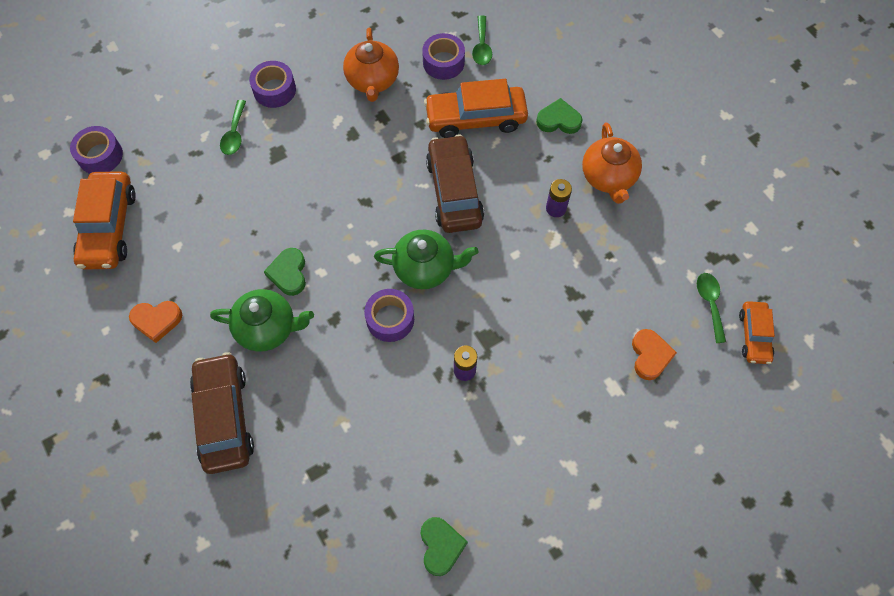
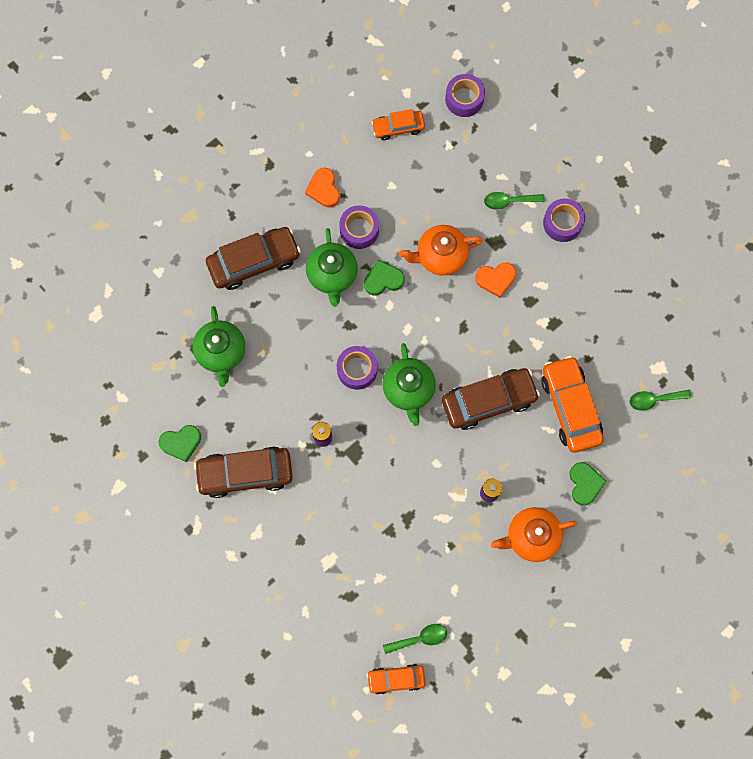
camera: 80 degrees right, 10 degrees up
(108, 227) = (398, 127): orange car -> orange car, size x0.58
(332, 476) = (221, 352): none -> green teapot
(372, 80) = (592, 307): orange teapot -> orange teapot (440, 256)
(443, 62) = (627, 367): purple tape -> purple tape (359, 230)
(493, 469) = (245, 473): none -> brown car
(650, 355) = (362, 589): orange heart -> orange heart (495, 279)

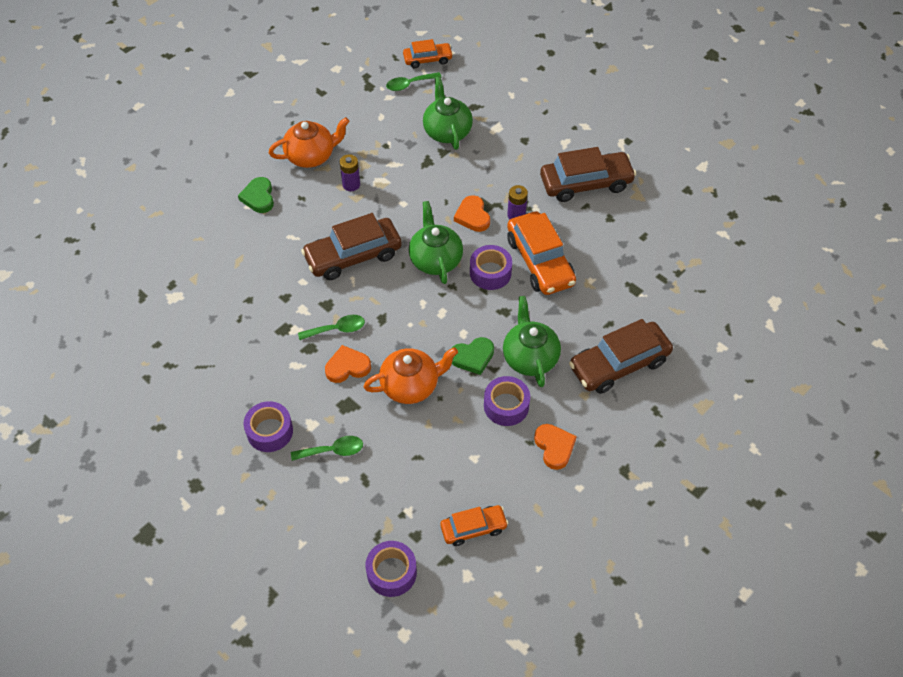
camera: 175 degrees right, 20 degrees down
(181, 443) = (653, 202): green heart -> none
(221, 352) = (633, 277): green teapot -> green teapot (447, 131)
(367, 440) = (472, 216): none -> orange heart
(570, 407) = (269, 256): orange car -> orange car (540, 261)
(654, 400) = (182, 268): green spoon -> green spoon (337, 329)

